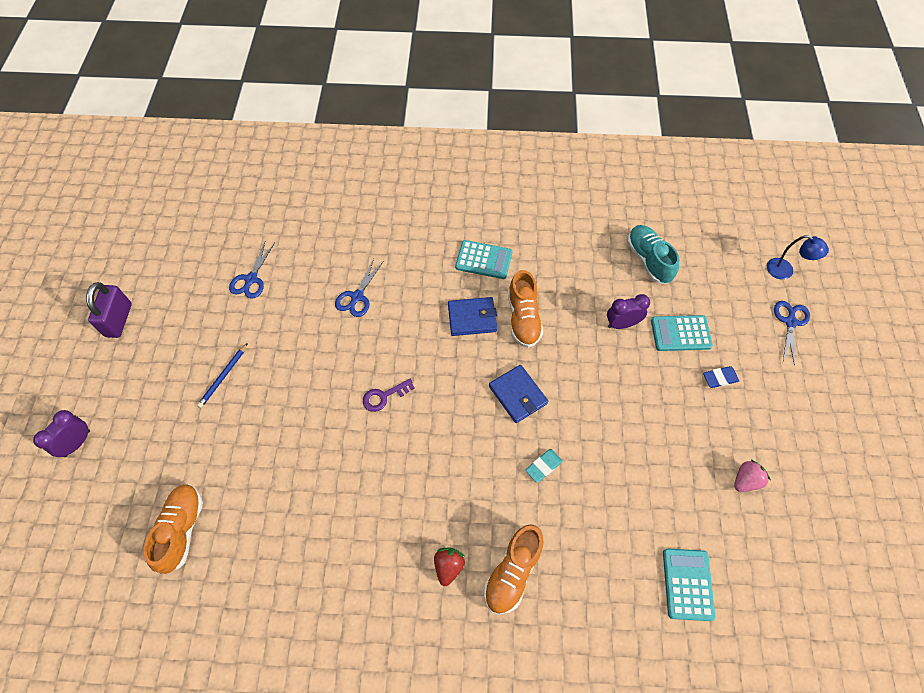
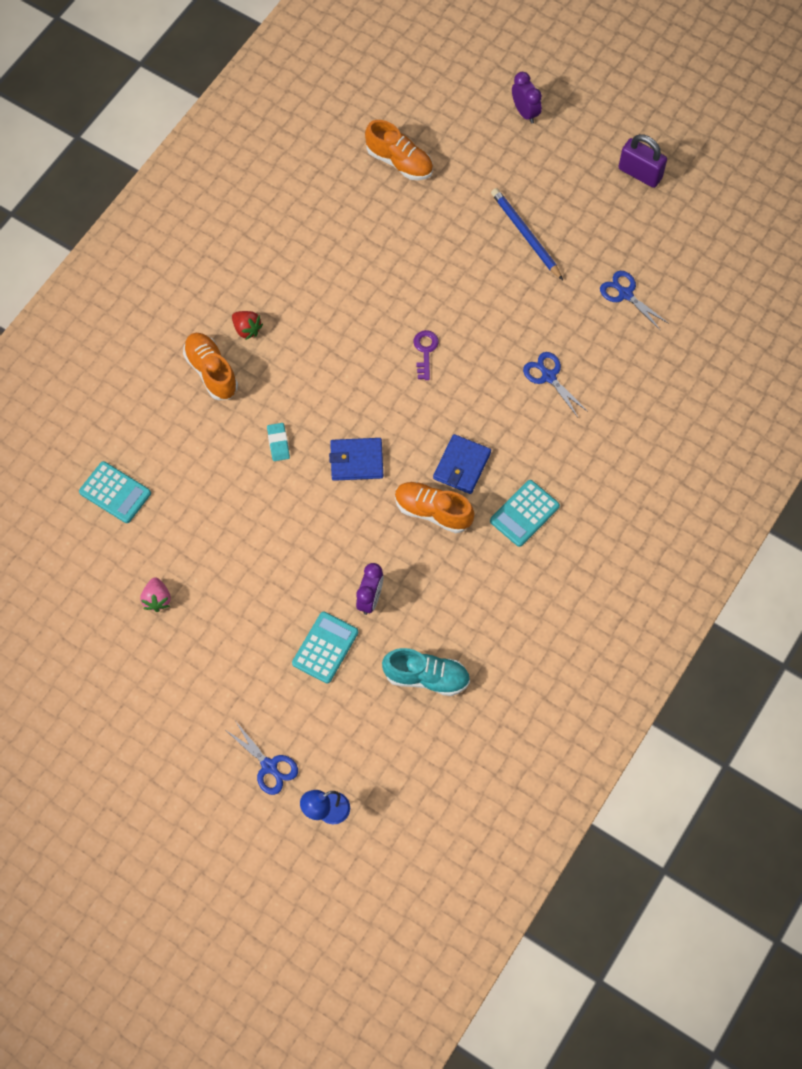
camera: 120 degrees right, 5 degrees up
(223, 377) = (525, 235): blue pencil -> blue pencil, size x1.53
(719, 378) = (258, 649): blue eraser -> none

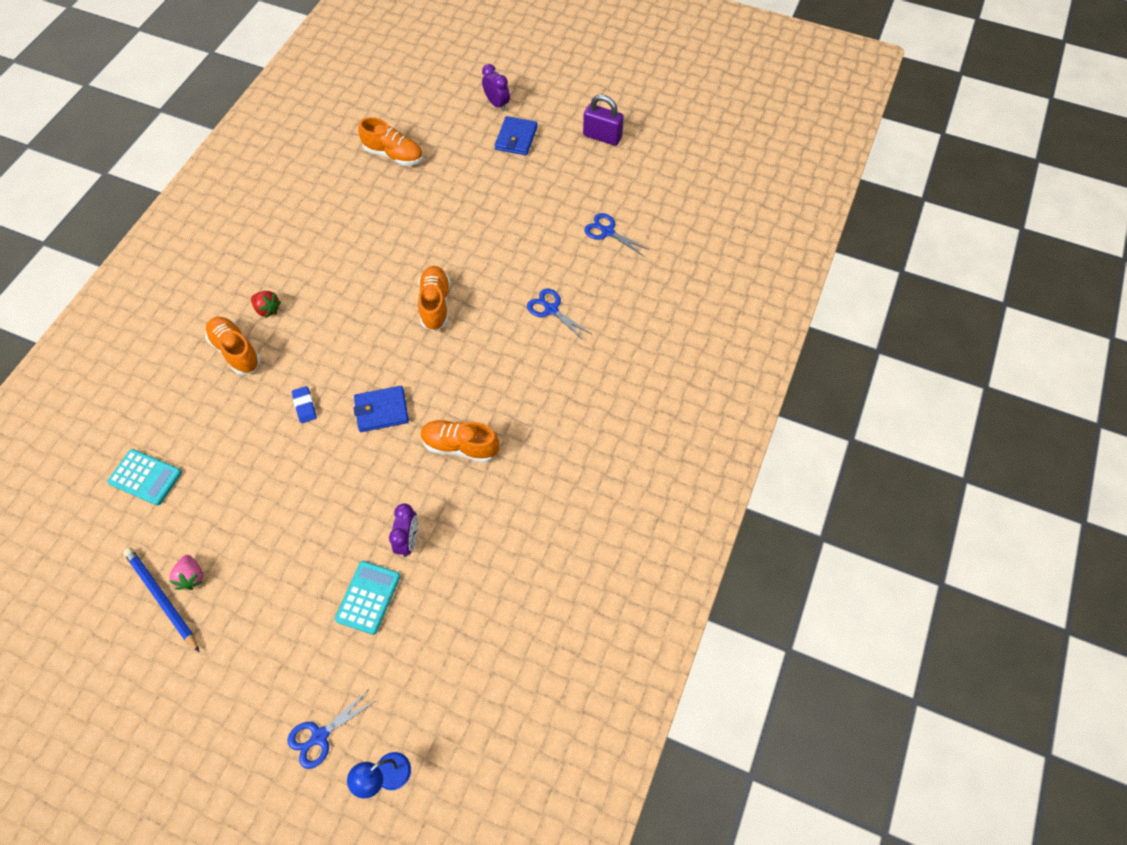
camera: 10 degrees left, 5 degrees down
(269, 766) = (320, 736): blue scissors -> blue scissors turned 105 degrees clockwise
(278, 443) = (305, 406): turquoise eraser -> blue eraser
(425, 351) = (435, 304): purple key -> orange shoe
(426, 677) = (474, 610): turquoise shoe -> none
(462, 466) = (482, 400): blue wallet -> blue wallet (516, 138)
(524, 513) = (548, 434): turquoise calculator -> none
(525, 235) = (512, 197): blue pencil -> blue pencil (162, 598)

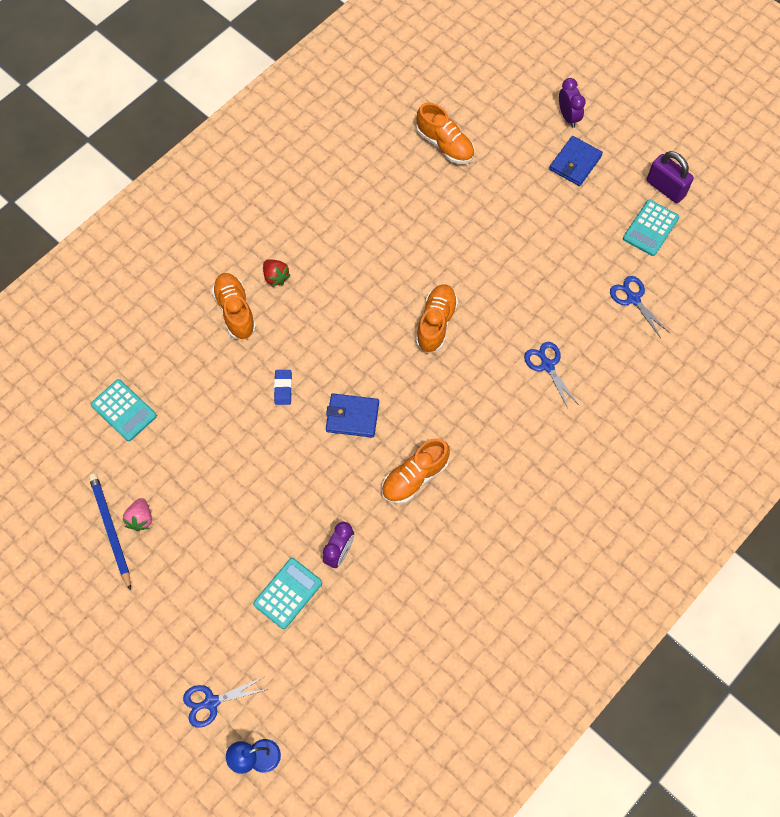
camera: 20 degrees right, 5 degrees up
(460, 446) = (414, 477): orange shoe -> orange shoe turned 75 degrees counterclockwise
(601, 171) = (650, 228): none -> turquoise calculator

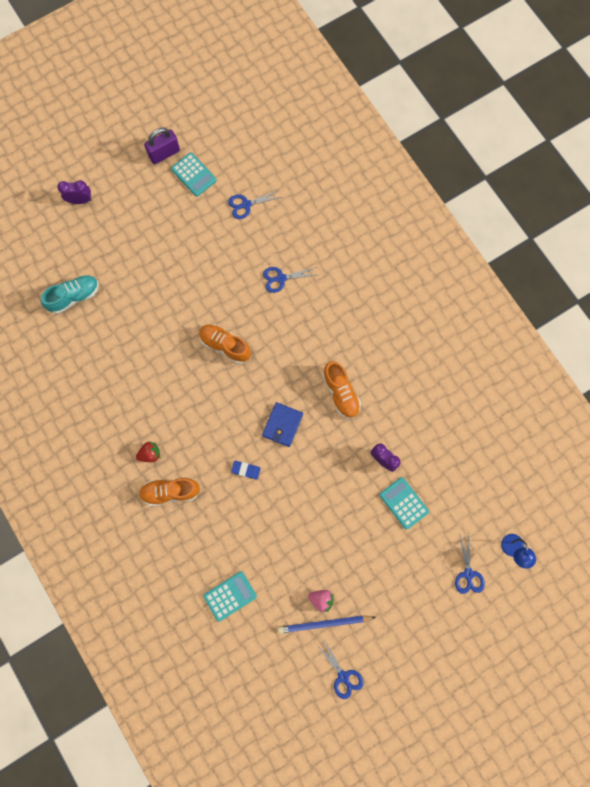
camera: 75 degrees left, 10 degrees up
(49, 569) = (343, 676): none -> blue scissors
(445, 145) = (74, 297): orange shoe -> turquoise shoe
(575, 163) = (122, 208): blue wallet -> none

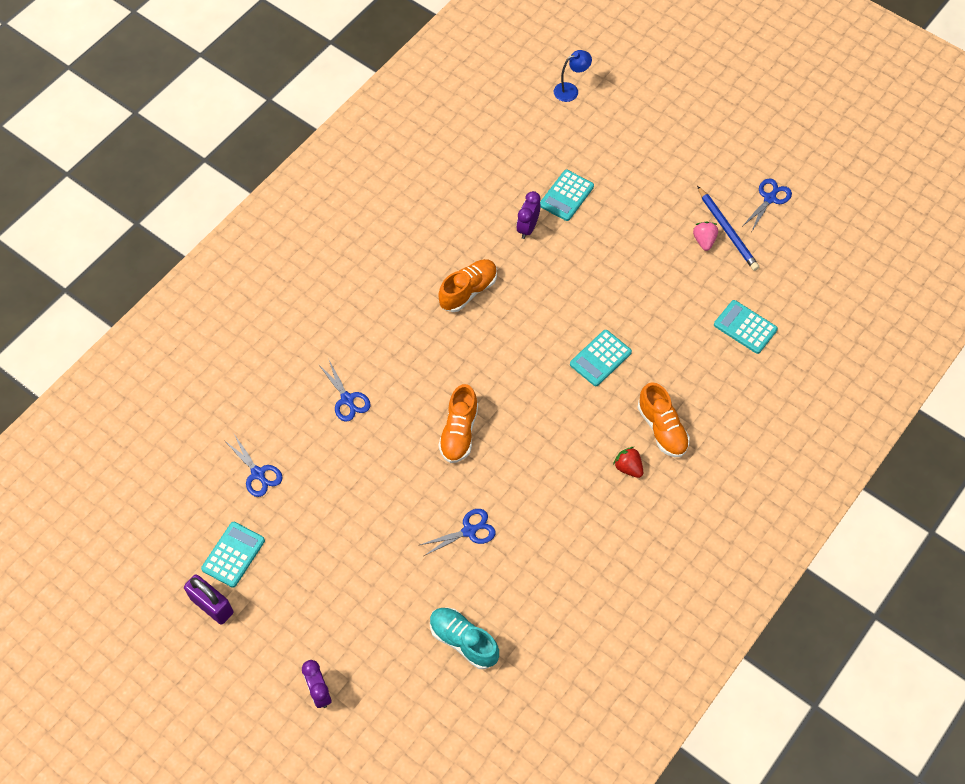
camera: 110 degrees left, 15 degrees down
(246, 470) = (600, 358): blue eraser -> turquoise calculator
(282, 425) = (531, 338): blue wallet -> none
(468, 574) = (613, 121): blue scissors -> blue scissors (469, 531)

